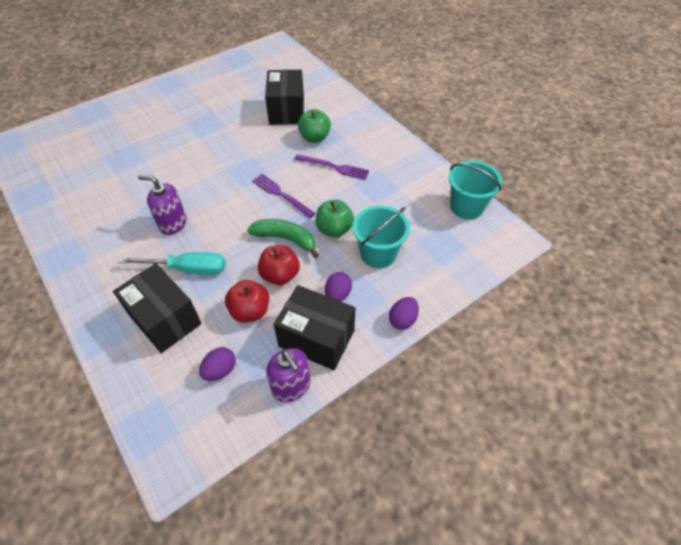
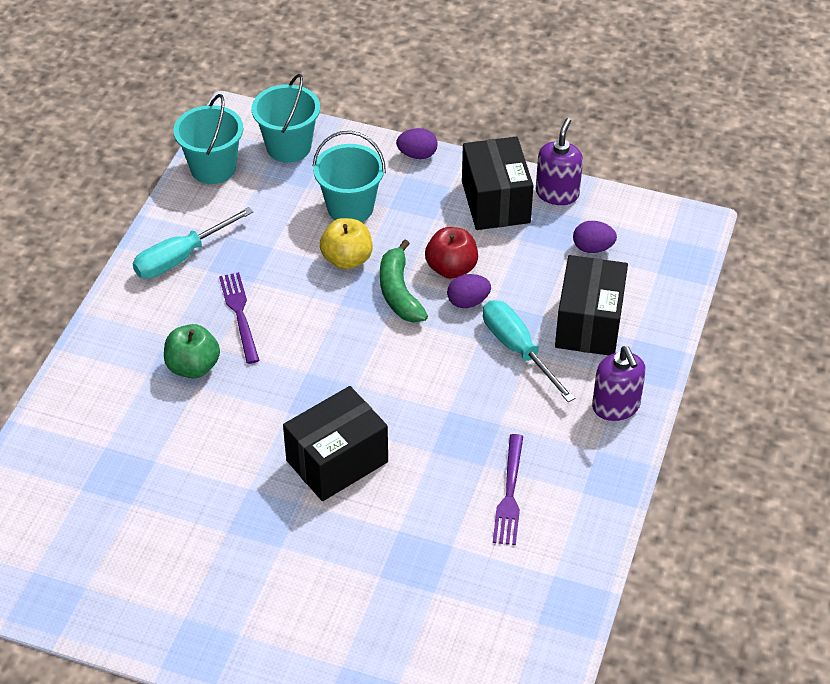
camera: 125 degrees left, 5 degrees down
(173, 223) = (473, 410): purple soap dispenser -> purple soap dispenser (616, 406)
(250, 311) = (515, 265): red apple -> none
(281, 195) = (334, 337): purple fork -> purple fork (509, 494)
(286, 111) = (154, 435): black box -> black box (337, 461)
(334, 229) = (347, 259): green apple -> yellow apple
(338, 294) = (432, 212): purple egg -> purple egg (468, 302)
(397, 163) = (181, 257): none -> turquoise screwdriver
(462, 252) = (288, 147): none -> turquoise bucket

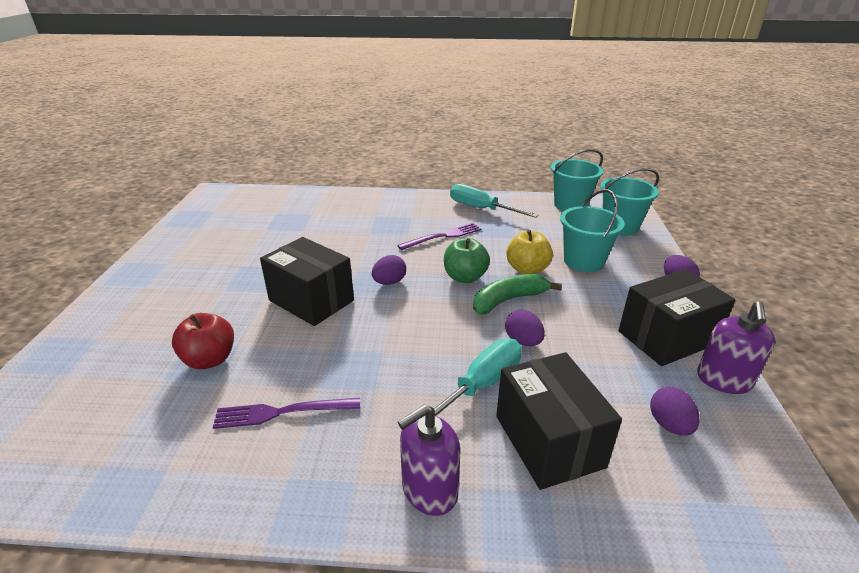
camera: 75 degrees right, 15 degrees down
(193, 367) = (387, 229): green apple -> green apple (465, 277)
(326, 385) = (389, 282): none -> purple egg
(451, 268) = (557, 324): red apple -> red apple (210, 359)
(557, 193) = (723, 380): purple soap dispenser -> purple soap dispenser turned 105 degrees clockwise
(589, 324) = (548, 441): black box -> black box turned 75 degrees clockwise

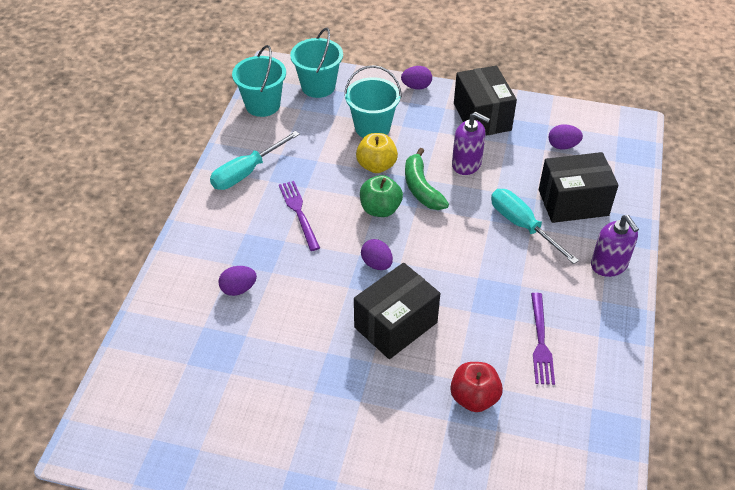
camera: 80 degrees left, 15 degrees up
(523, 341) = (476, 192): purple egg -> purple egg (238, 289)
(723, 380) = (527, 108): purple soap dispenser -> purple soap dispenser (466, 164)

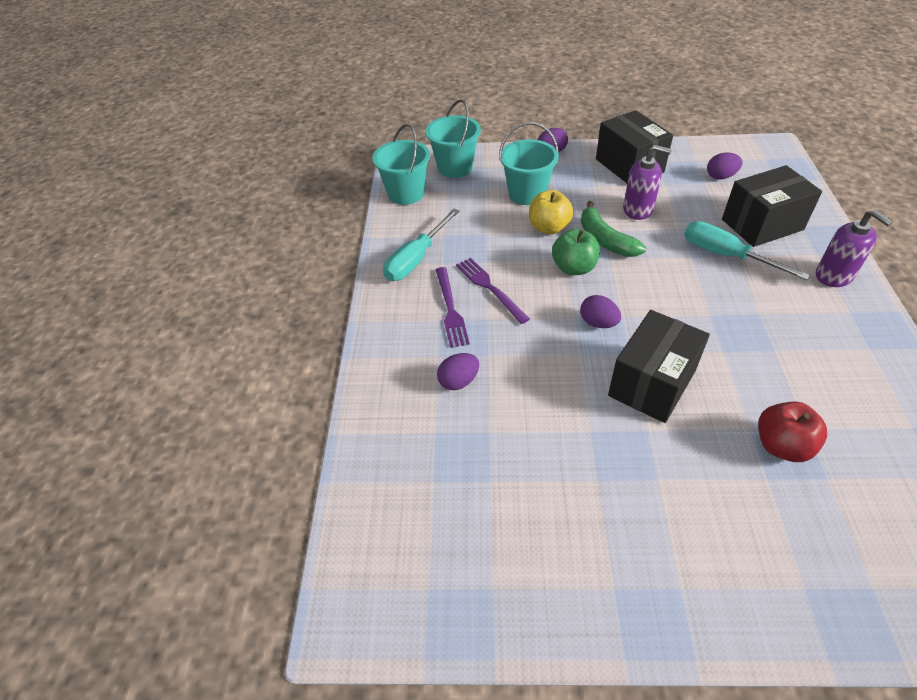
camera: 10 degrees left, 0 degrees up
(540, 342) = (815, 367): purple fork -> purple fork (450, 309)

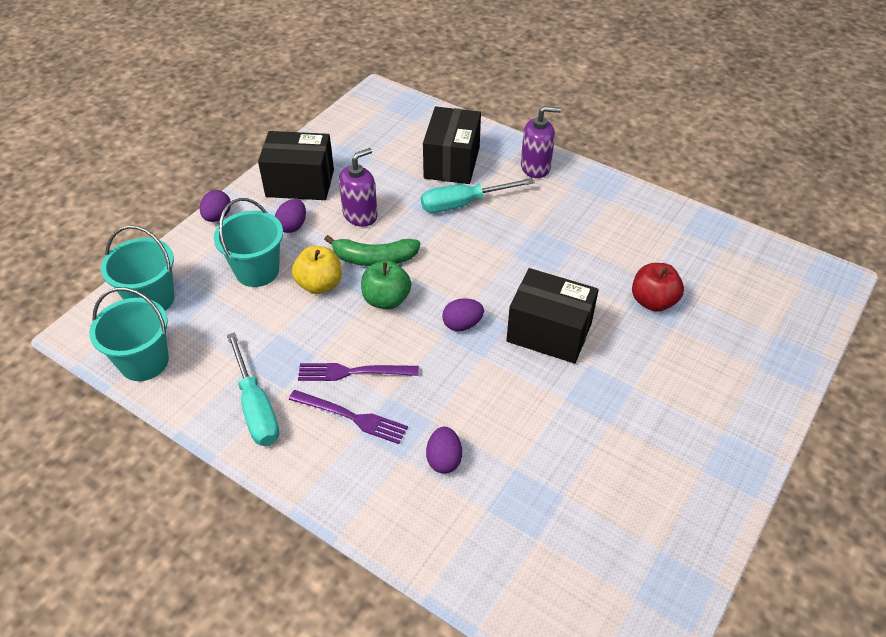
camera: 60 degrees left, 0 degrees up
(652, 383) = (549, 332): black box -> black box turned 45 degrees counterclockwise
(720, 177) = (376, 144): purple egg -> purple egg (292, 226)

